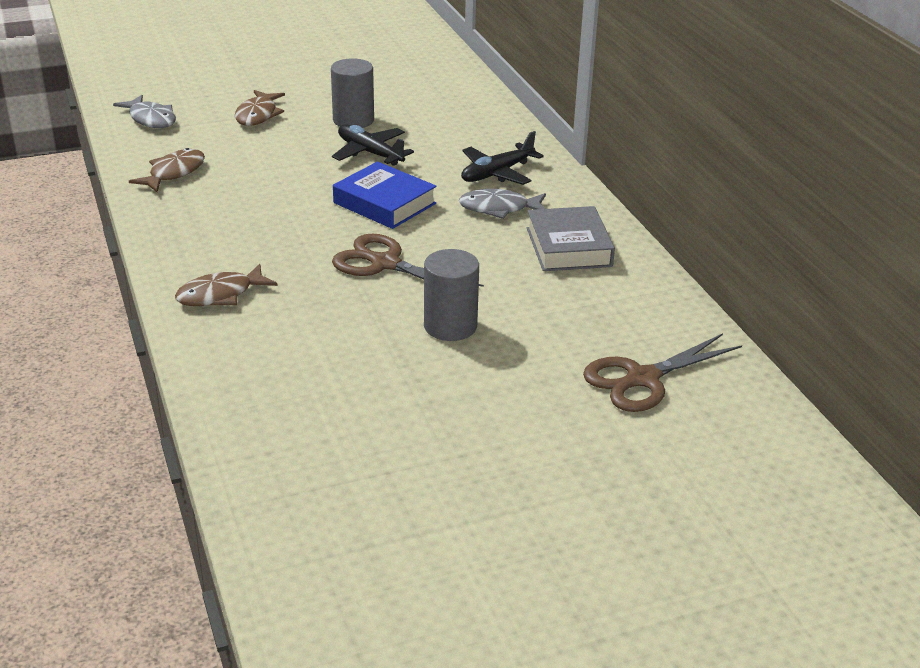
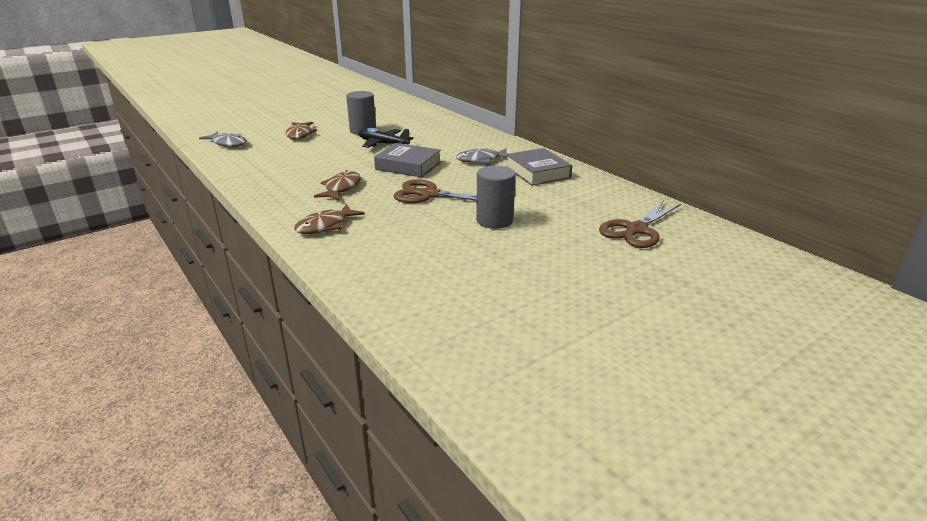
camera: 15 degrees left, 5 degrees down
(174, 173) = (257, 167): brown fish -> brown fish (341, 188)
(384, 203) = (408, 166): blue book -> grey book
(496, 173) = (468, 144): black plane -> none

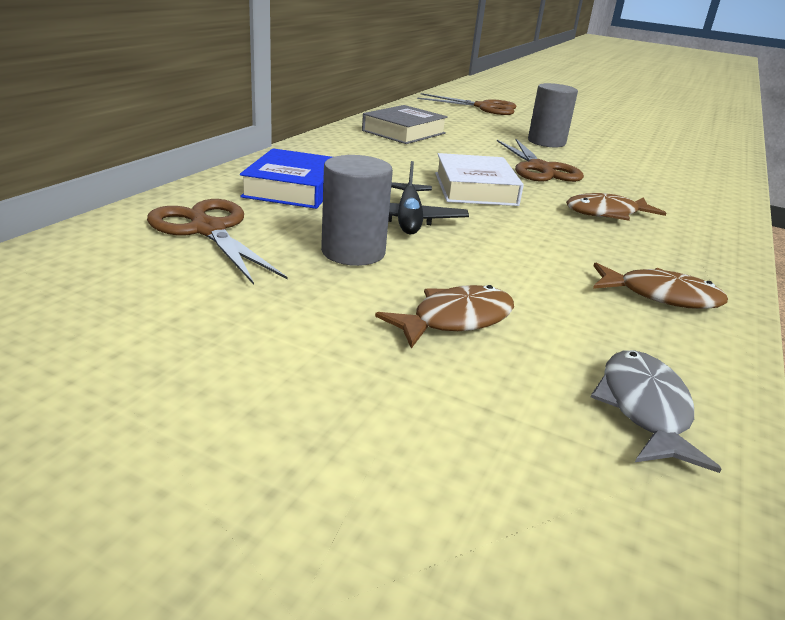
camera: 120 degrees left, 0 degrees up
(325, 226) = (693, 201): brown fish -> brown fish (661, 296)
(405, 116) = (207, 229): none -> brown scissors
(408, 166) = (475, 189): grey book -> white book
(440, 131) = (293, 188): none -> blue book
(481, 160) = (397, 155): grey fish -> none

